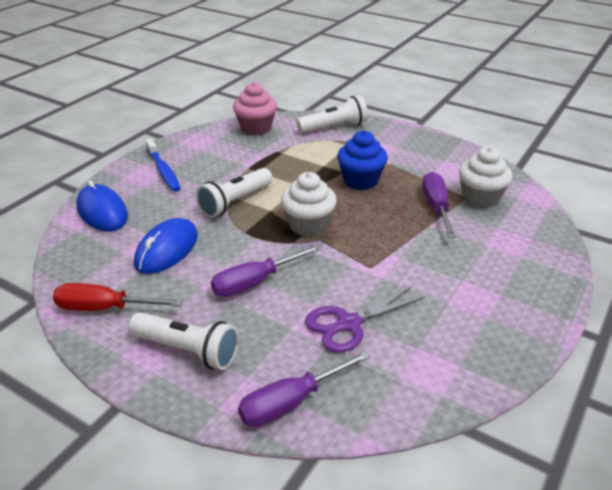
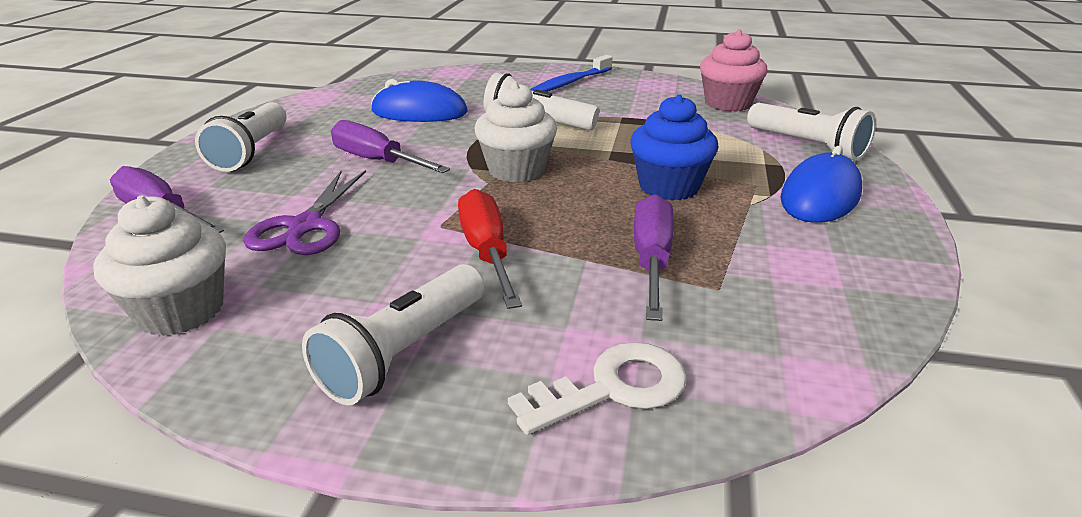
camera: 70 degrees right, 5 degrees down
(102, 212) = (470, 77): blue mouse -> blue mouse (820, 196)
(105, 308) = (313, 108): red screwdriver -> red screwdriver (487, 252)
(348, 324) = (305, 227): purple scissors -> purple scissors turned 120 degrees counterclockwise
(436, 207) = (651, 260): purple screwdriver -> purple screwdriver turned 60 degrees counterclockwise
(480, 198) = (731, 305): white cupcake -> white cupcake (181, 311)
(496, 296) = (404, 352): none -> white flashlight
(532, 243) = (613, 388): none -> white key

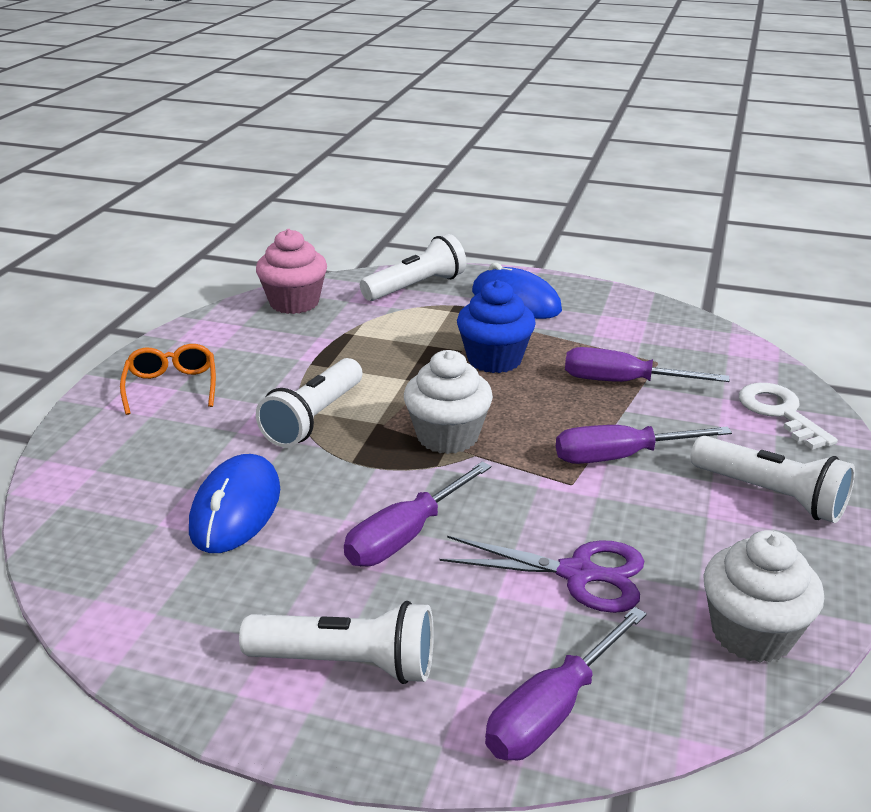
camera: 85 degrees left, 0 degrees up
(487, 252) = (620, 457): red screwdriver -> purple screwdriver
(570, 83) = (171, 386): blue toothbrush -> orange glasses

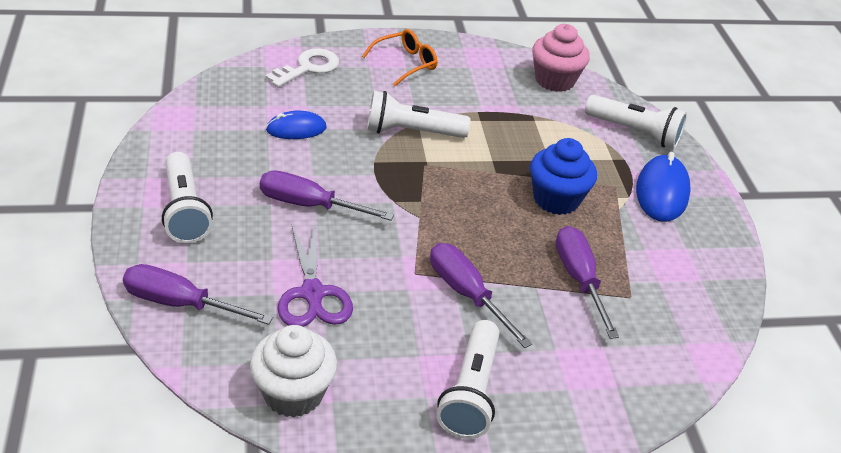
camera: 60 degrees right, 10 degrees up
(236, 509) = (296, 129): blue mouse -> blue mouse, size x0.65
(447, 436) = (432, 198): white cupcake -> none
(780, 412) = (606, 389): white key -> white key (308, 68)

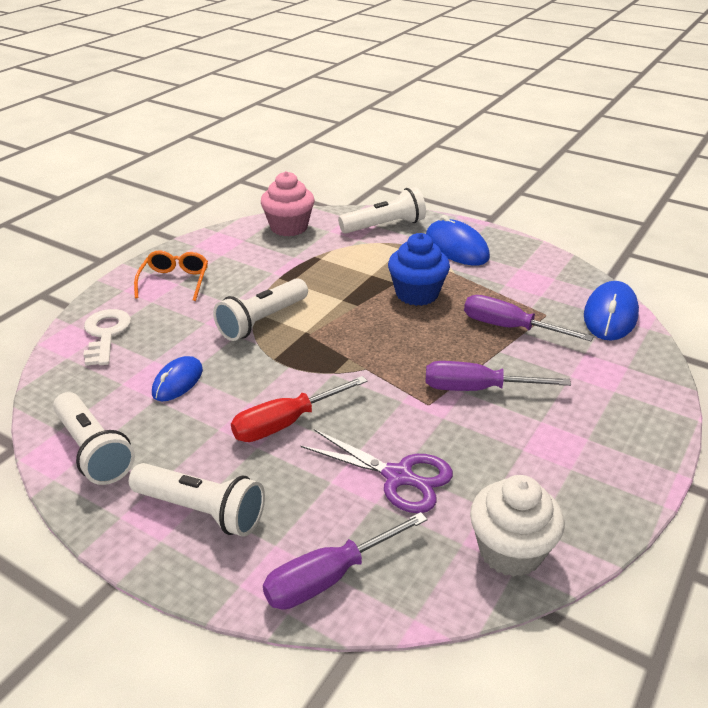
camera: 45 degrees left, 5 degrees down
(309, 205) = (286, 423): purple screwdriver -> red screwdriver
(470, 392) = (583, 442): white flashlight -> white flashlight (93, 451)
(688, 344) = (610, 315): none -> blue mouse

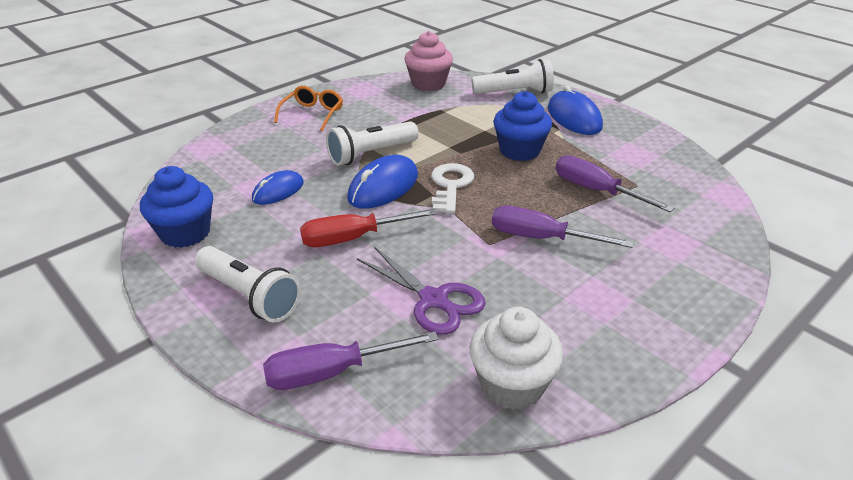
camera: 15 degrees right, 0 degrees up
(93, 451) = (185, 233): white flashlight -> blue cupcake
(106, 334) = (238, 146): white key -> white key (450, 185)
(610, 315) = (703, 194): blue mouse -> blue mouse (383, 187)

